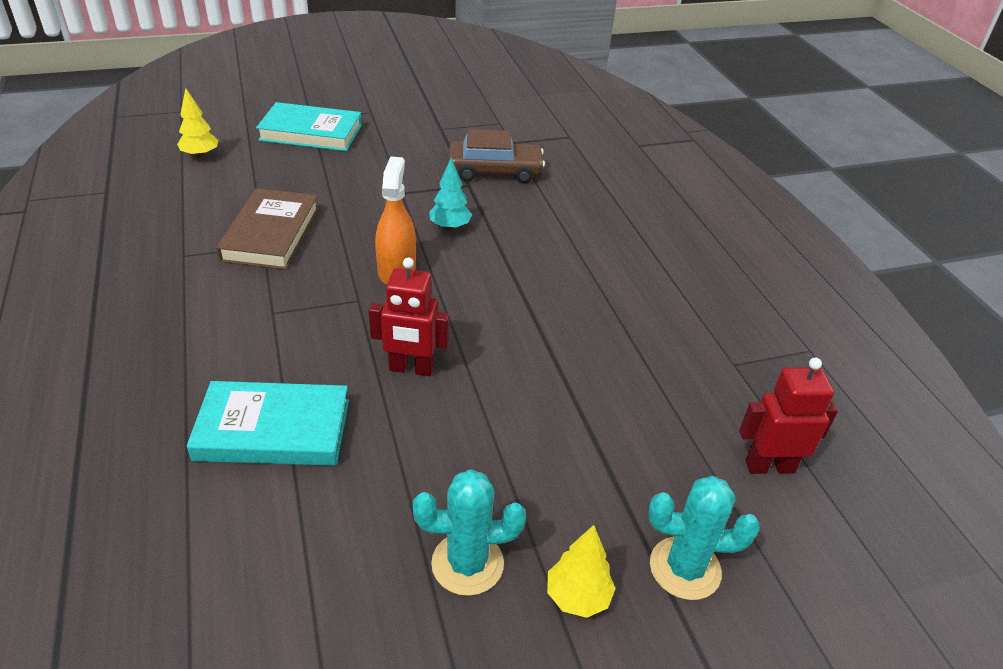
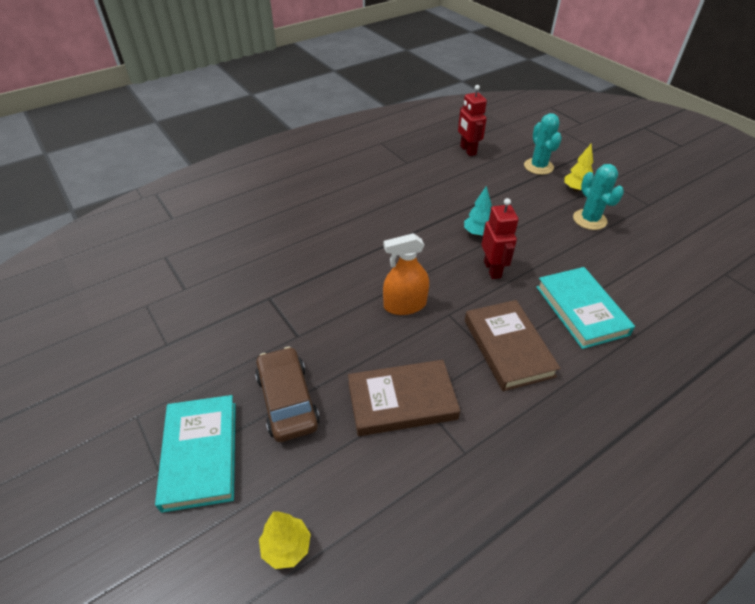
camera: 105 degrees left, 5 degrees up
(272, 330) = (508, 347): none -> brown book
(450, 227) = (336, 292): turquoise tree -> turquoise tree (477, 233)
(495, 171) = (241, 287): brown car -> brown car (287, 400)

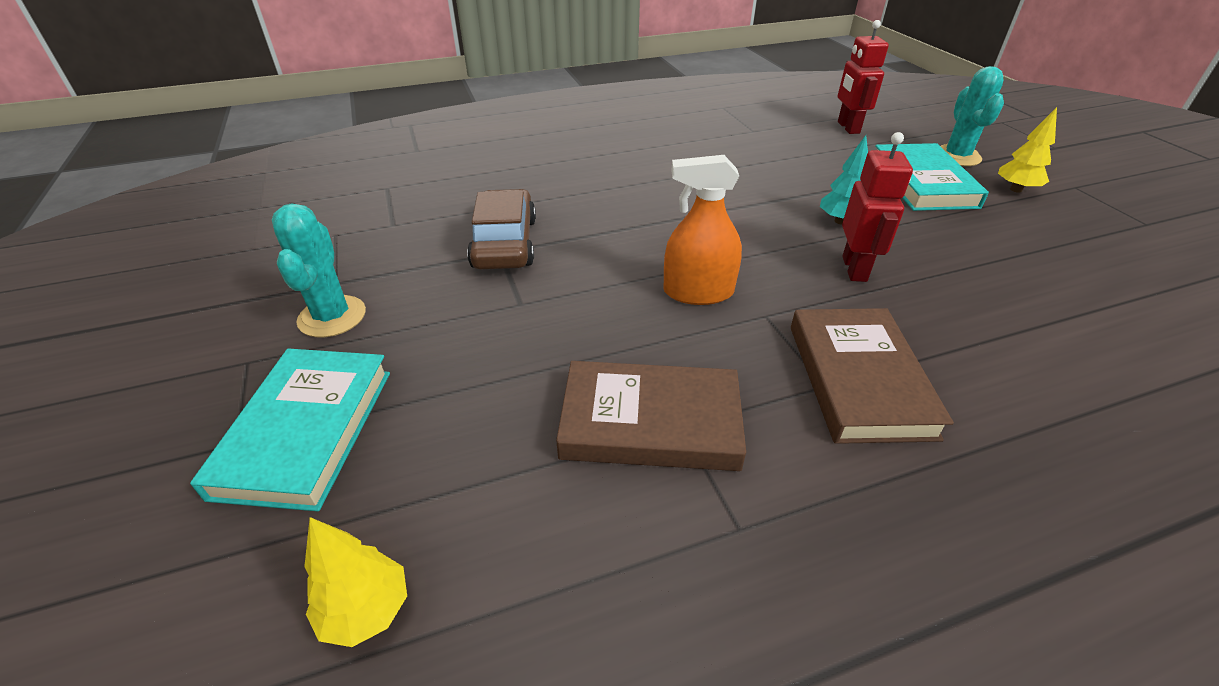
camera: 15 degrees right, 5 degrees down
(287, 400) = (468, 384): brown car -> brown car (505, 243)
(581, 310) = (1005, 348): turquoise book -> turquoise book (923, 183)
(589, 220) = (1036, 229): turquoise cactus -> turquoise cactus (332, 317)

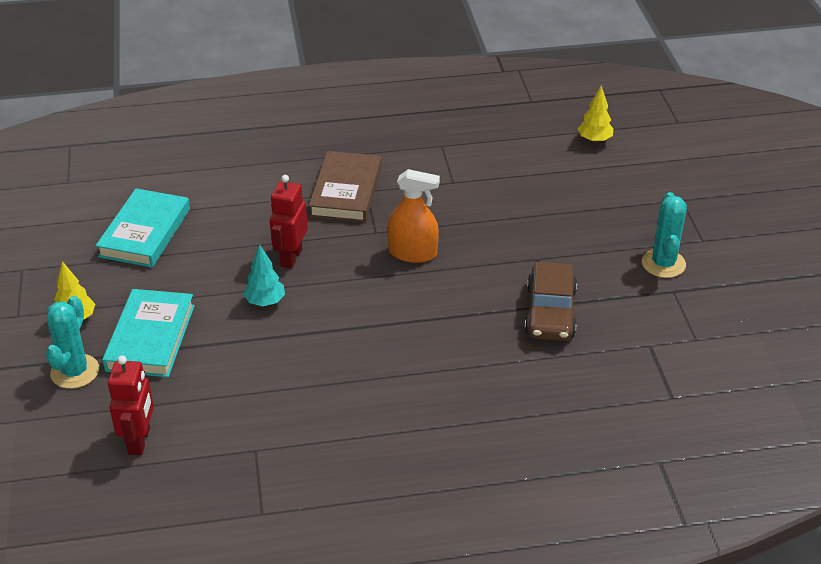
camera: 170 degrees left, 0 degrees up
(305, 431) = (648, 201): turquoise book -> turquoise book (145, 233)
(650, 422) = (468, 185): brown book -> none

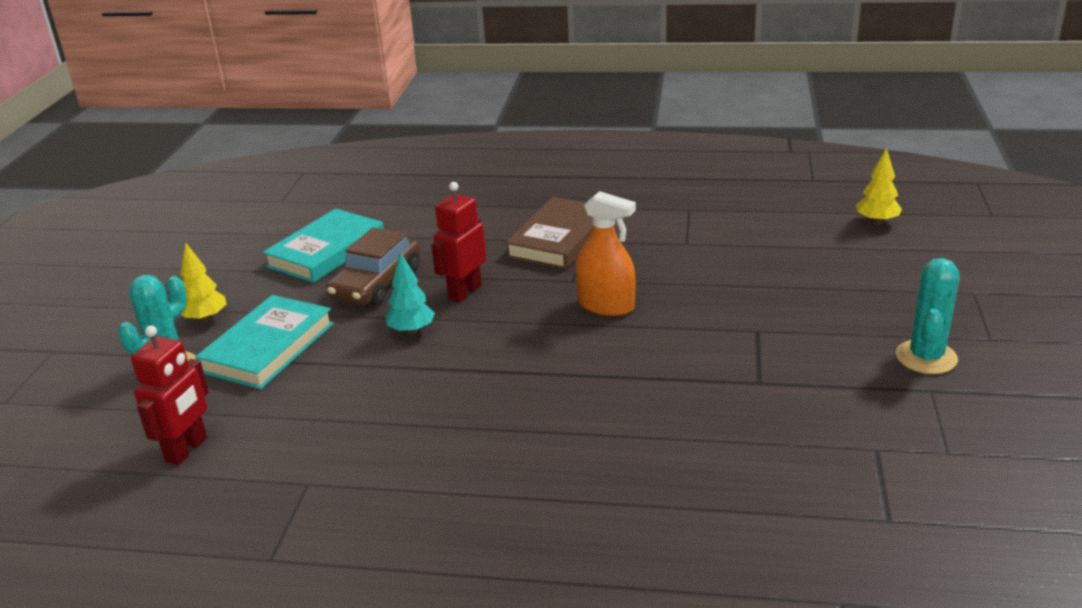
camera: 20 degrees right, 10 degrees down
(550, 312) = (750, 390): brown car -> brown car (377, 283)

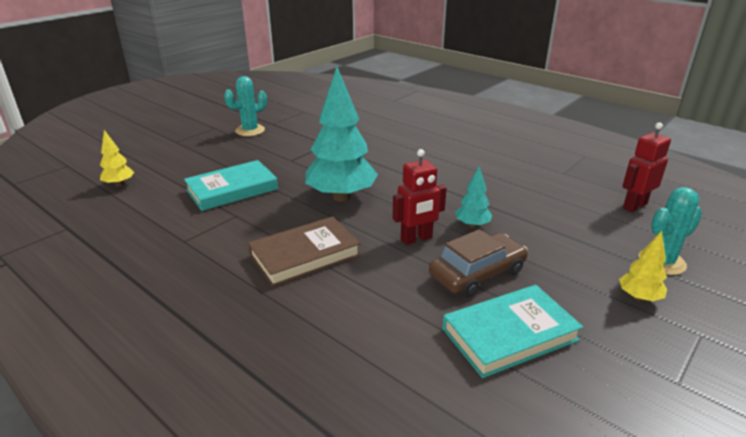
camera: 150 degrees left, 0 degrees up
(268, 347) = (581, 250): turquoise book -> turquoise book (232, 189)
(606, 305) = (341, 197): orange spray bottle -> turquoise tree

